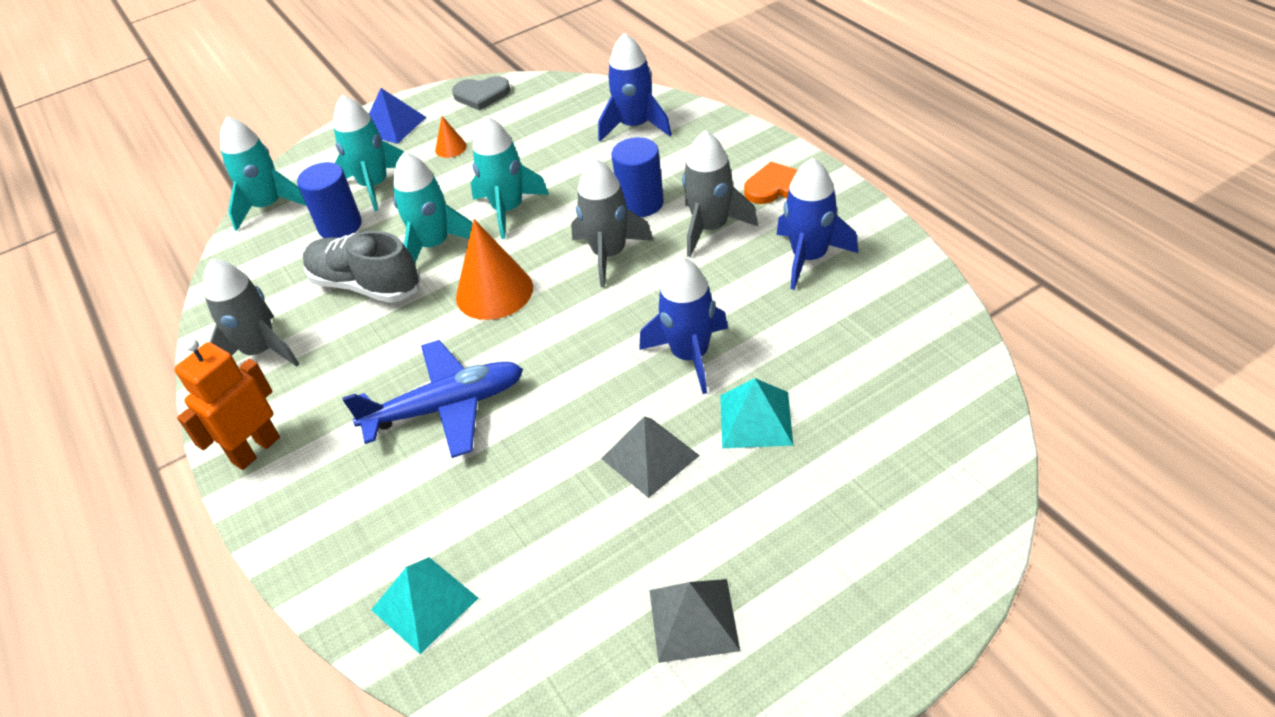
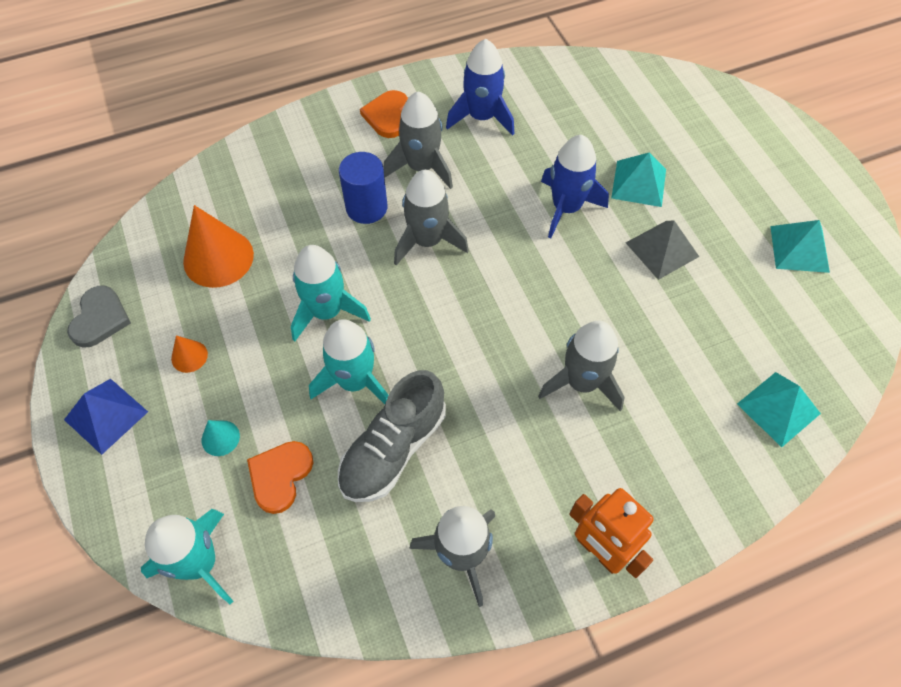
camera: 85 degrees left, 15 degrees up
(340, 226) = (280, 476): blue cylinder -> orange heart
(375, 185) = (220, 438): turquoise rocket -> turquoise cone
(446, 407) = (582, 382): blue plane -> grey rocket
(494, 292) = (445, 334): orange cone -> orange cone (218, 258)
(635, 126) = (244, 193): blue rocket -> none
(693, 620) = (799, 249): grey pyramid -> turquoise pyramid

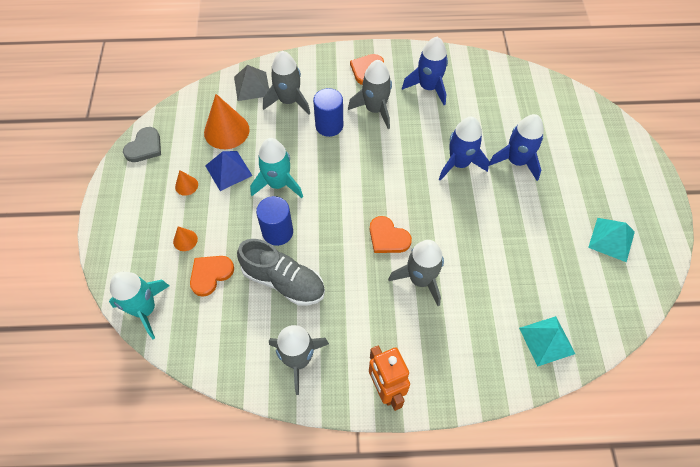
camera: 20 degrees right, 0 degrees up
(106, 415) = (126, 205): blue pyramid -> blue pyramid (228, 170)
(220, 438) = (185, 240): turquoise cone -> orange cone
(355, 381) = (277, 232): turquoise rocket -> blue cylinder
(393, 449) = (284, 281): grey shoe -> grey shoe turned 120 degrees counterclockwise
(427, 241) = (359, 158): grey rocket -> grey rocket (289, 101)
(513, 338) = (388, 237): none -> orange heart
(638, 183) = (516, 161): turquoise pyramid -> blue rocket
(662, 249) = (513, 210): grey pyramid -> grey pyramid (252, 86)

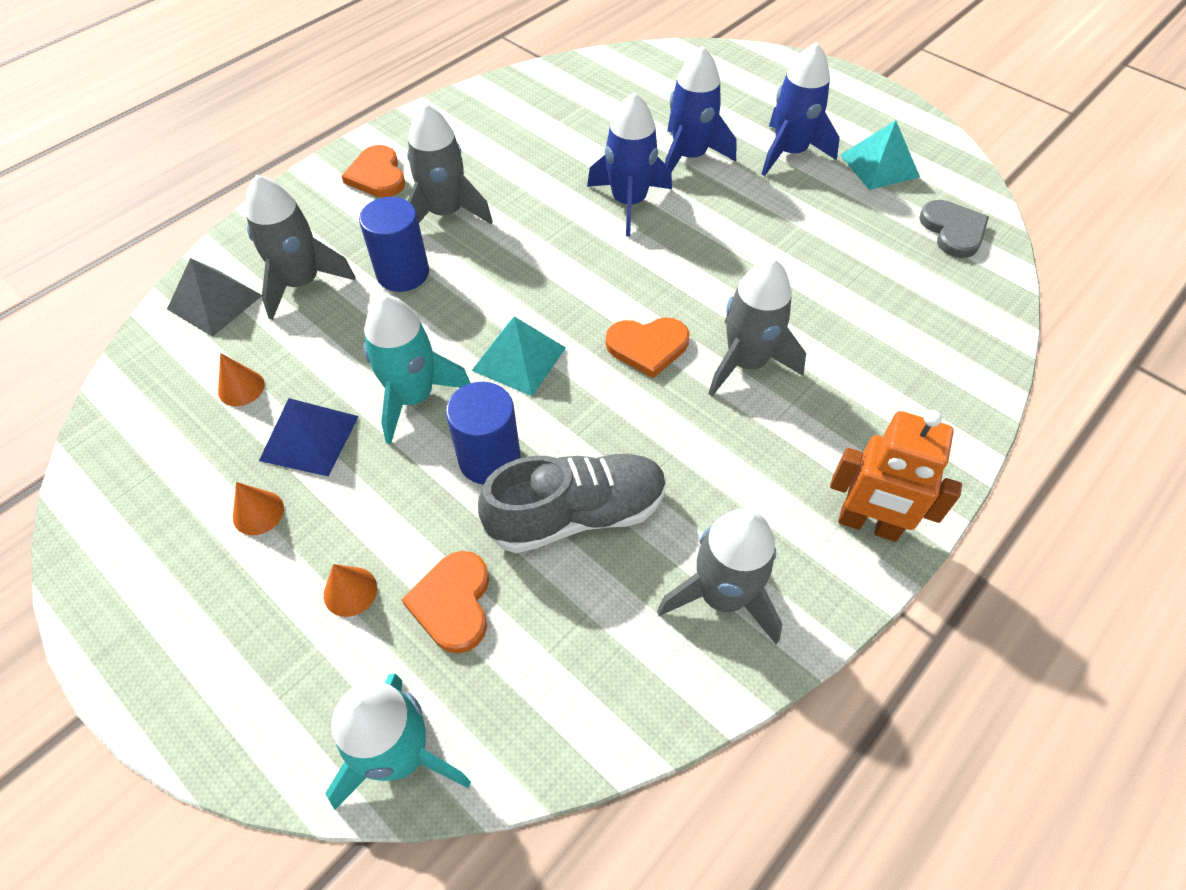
camera: 45 degrees left, 5 degrees down
(144, 147) = (107, 515): grey heart -> grey heart (953, 231)
(226, 131) = (241, 388): orange cone -> orange cone, size x0.48
(428, 87) = (486, 146): blue rocket -> blue rocket (789, 152)
(547, 340) = (953, 313): turquoise pyramid -> turquoise pyramid (519, 358)

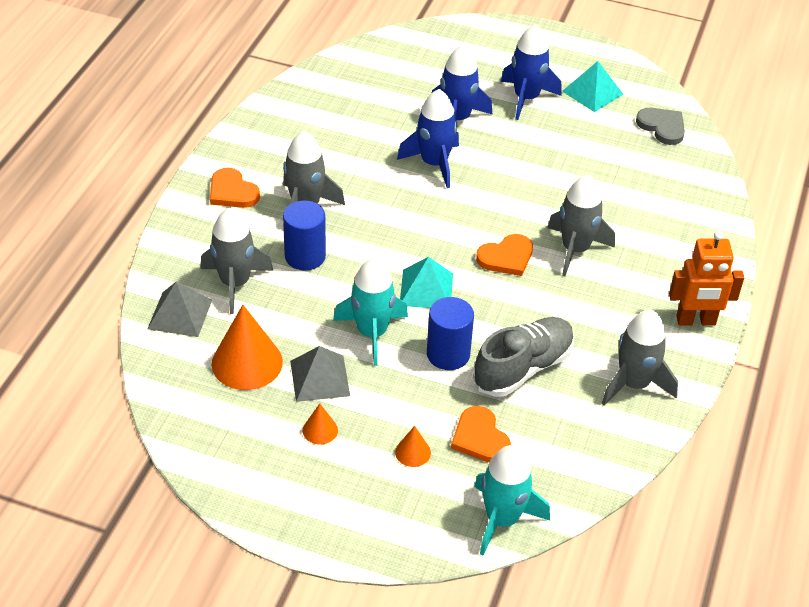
camera: 25 degrees left, 10 degrees down
(241, 388) = (247, 362): orange cone -> orange cone, size x2.08
(309, 438) = (319, 378): blue pyramid -> grey pyramid

